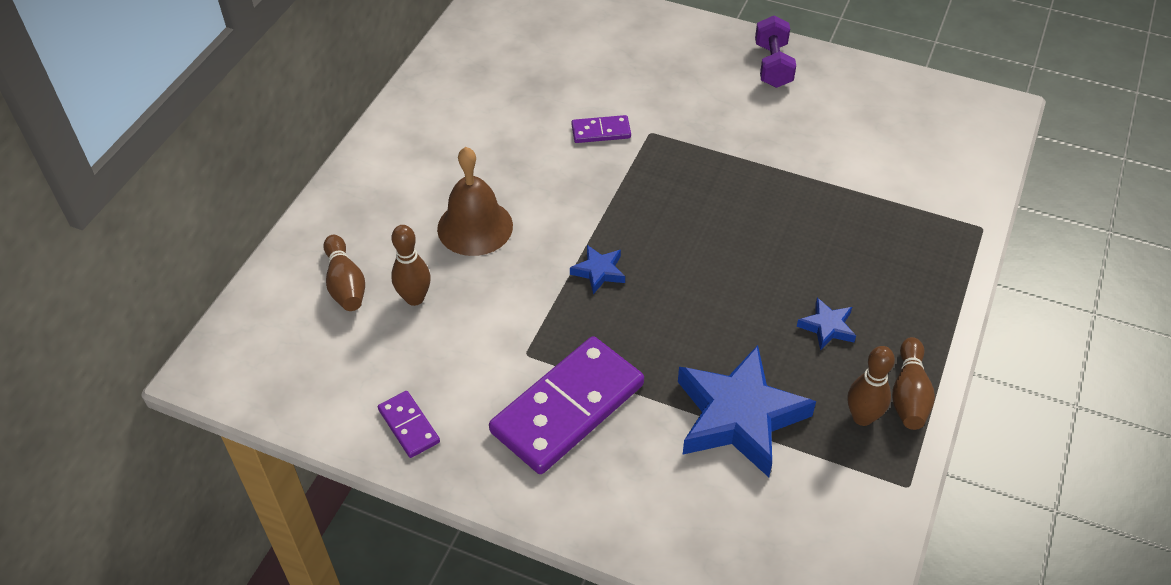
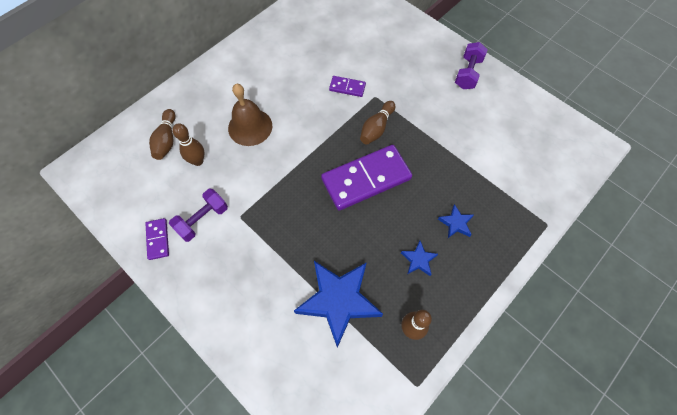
camera: 20 degrees right, 15 degrees up
(468, 376) = (202, 220): none -> purple dumbbell
(568, 408) = (246, 260): purple domino -> purple domino (366, 179)
(599, 271) = (304, 178): blue star -> blue star (456, 223)
(909, 394) = (447, 324): brown bowling pin -> brown bowling pin (376, 128)

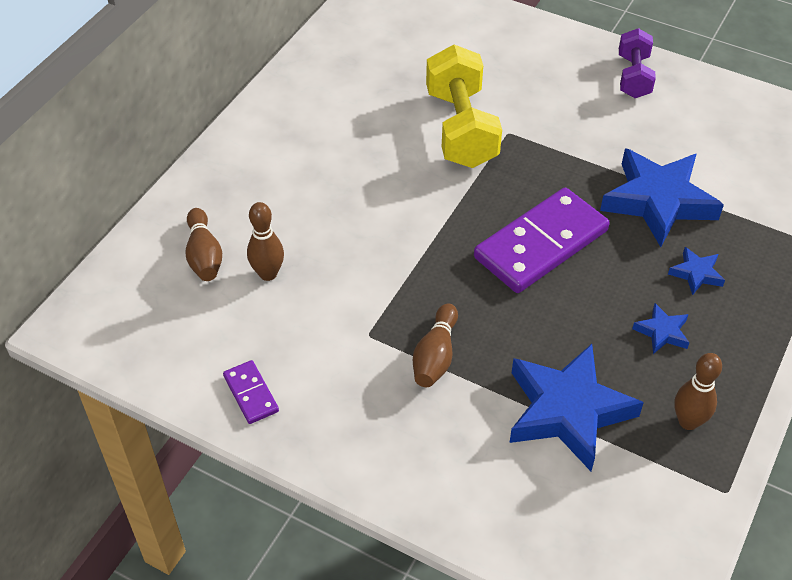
camera: 15 degrees left, 15 degrees down
(202, 220) = (311, 351): purple dumbbell -> none
(250, 127) = (331, 211): brown bell -> none
(347, 87) = (461, 129): purple domino -> yellow dumbbell
(376, 128) = (528, 174): brown bowling pin -> brown bowling pin (435, 356)
(450, 166) = (658, 201): none -> blue star

